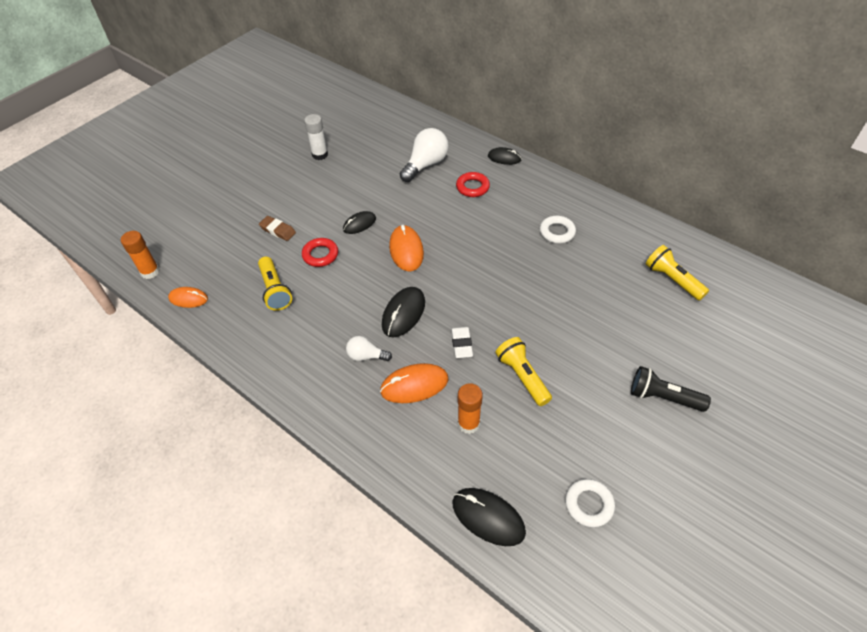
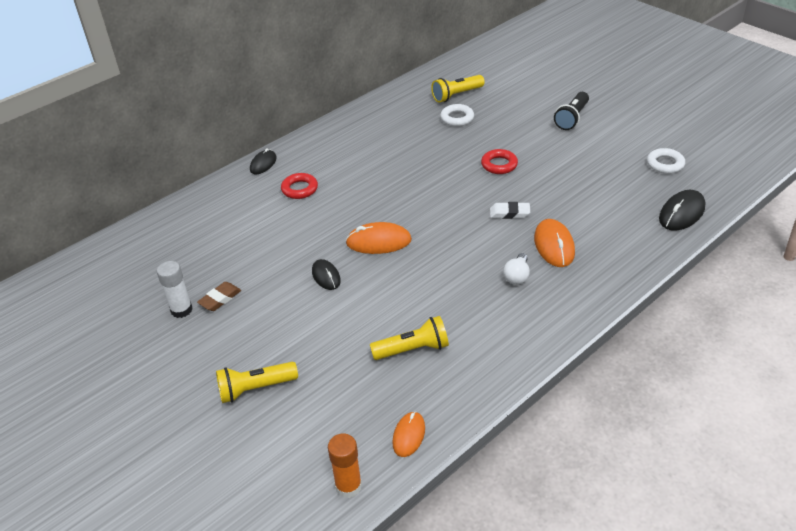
camera: 80 degrees left, 10 degrees down
(278, 230) = (311, 349): brown eraser -> brown eraser (220, 299)
(320, 255) = (366, 310): red ring -> red ring (499, 165)
(403, 313) = (466, 248): black mouse -> none
(425, 165) = (247, 220): white light bulb -> none
(468, 423) = (595, 216): orange glue stick -> none
(522, 376) = (548, 182): yellow flashlight -> yellow flashlight (255, 388)
(557, 232) = (384, 144): white ring -> white ring (457, 118)

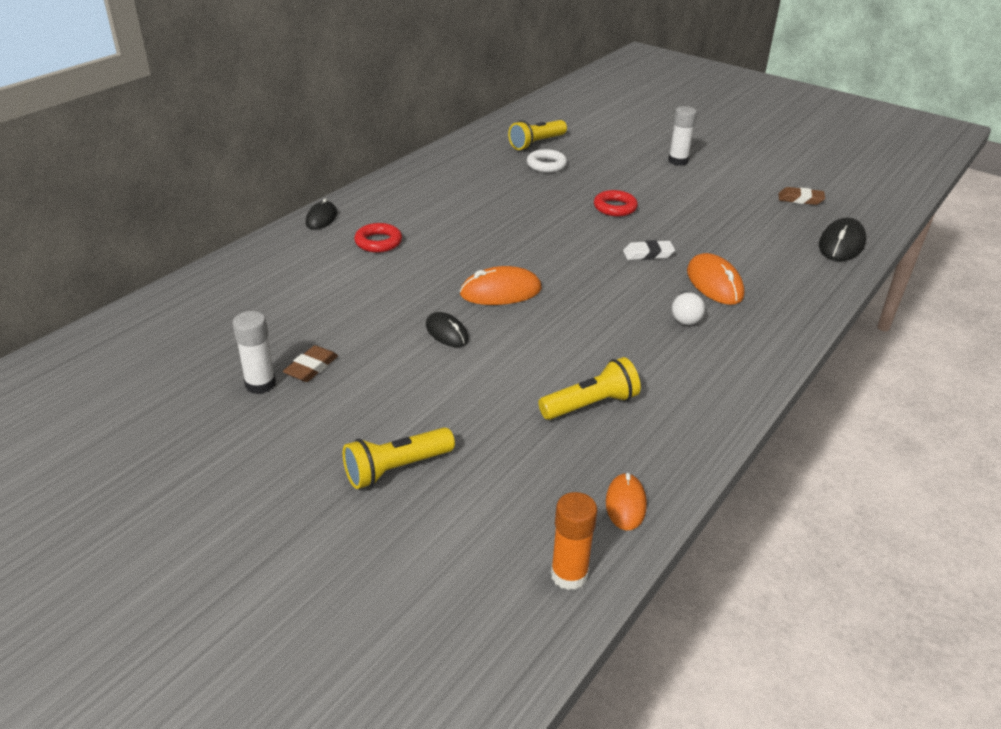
camera: 15 degrees left, 5 degrees down
(572, 118) = (678, 161): black flashlight -> white glue stick
(665, 164) = (800, 199): white ring -> brown eraser

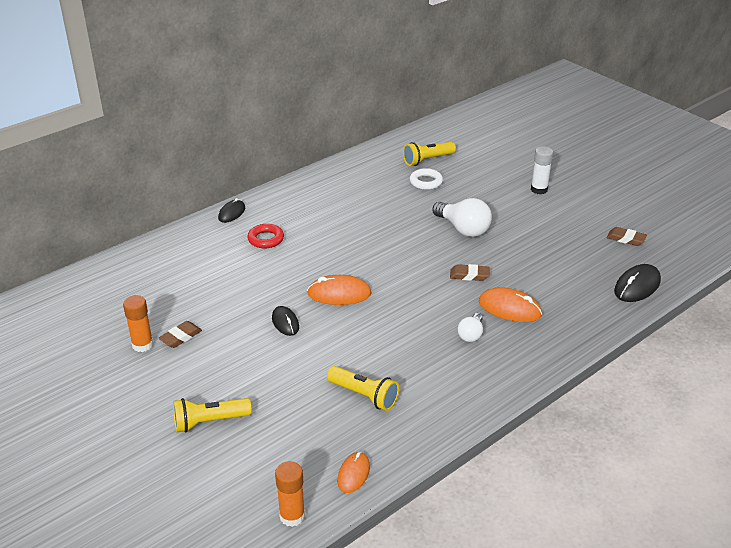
camera: 15 degrees right, 0 degrees up
(260, 384) = (142, 345): white glue stick -> orange glue stick
(590, 405) = (364, 395): yellow flashlight -> yellow flashlight turned 45 degrees clockwise
(615, 207) = (463, 229): red ring -> white light bulb
(648, 254) = (469, 275): white eraser -> brown eraser
(714, 283) = (509, 308): orange mouse -> orange mouse turned 60 degrees counterclockwise

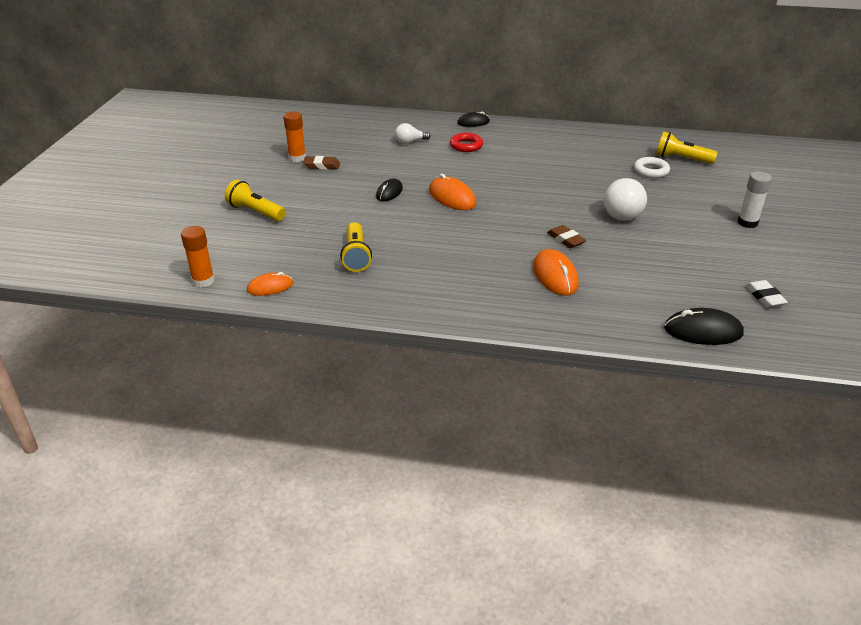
camera: 50 degrees right, 0 degrees up
(471, 334) = (492, 271): white light bulb -> white light bulb (410, 142)
(626, 239) = (764, 297): brown eraser -> white eraser

